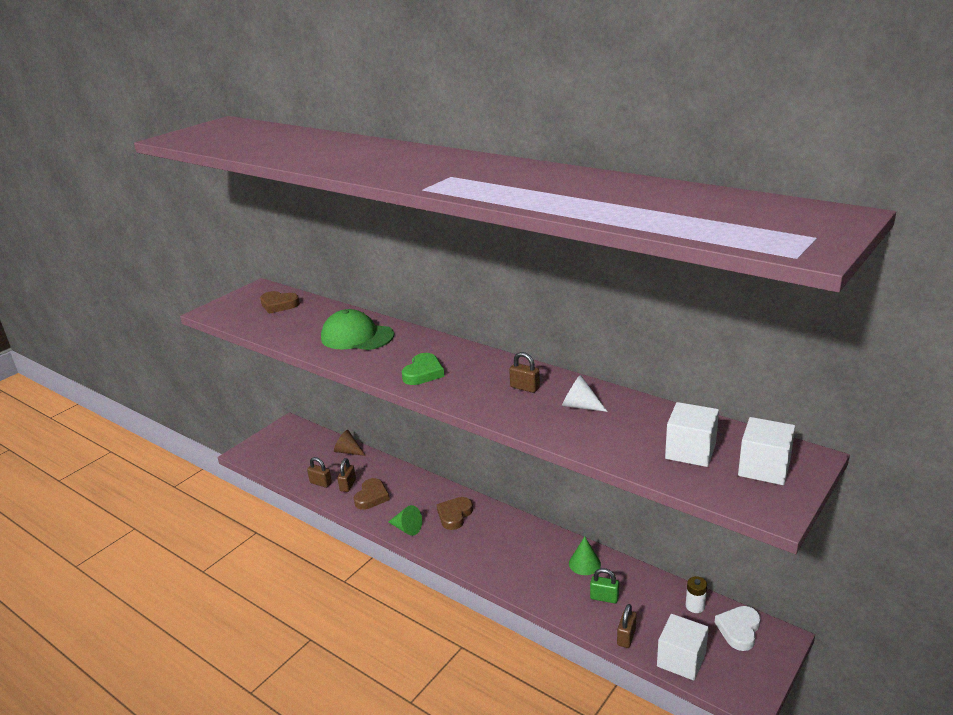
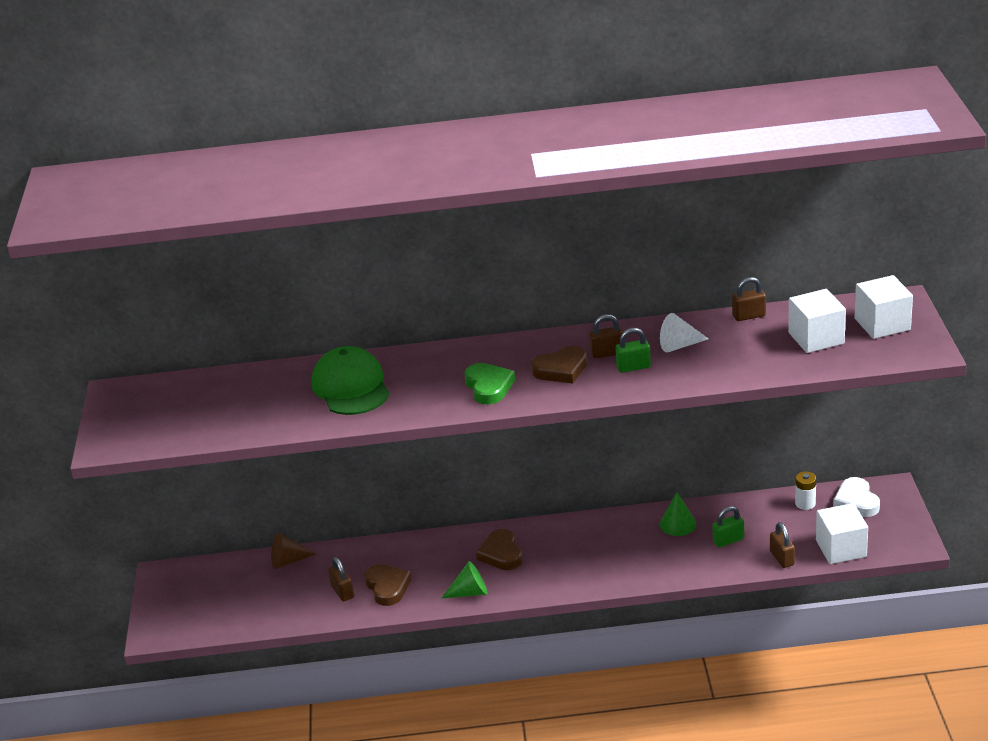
camera: 40 degrees left, 5 degrees up
(279, 305) = (184, 398): brown heart -> brown heart (561, 369)
(321, 483) = (306, 607): brown padlock -> brown padlock (749, 316)
(357, 336) = (351, 387): green cap -> green cap turned 90 degrees clockwise
(526, 405) = (633, 367): none -> green padlock

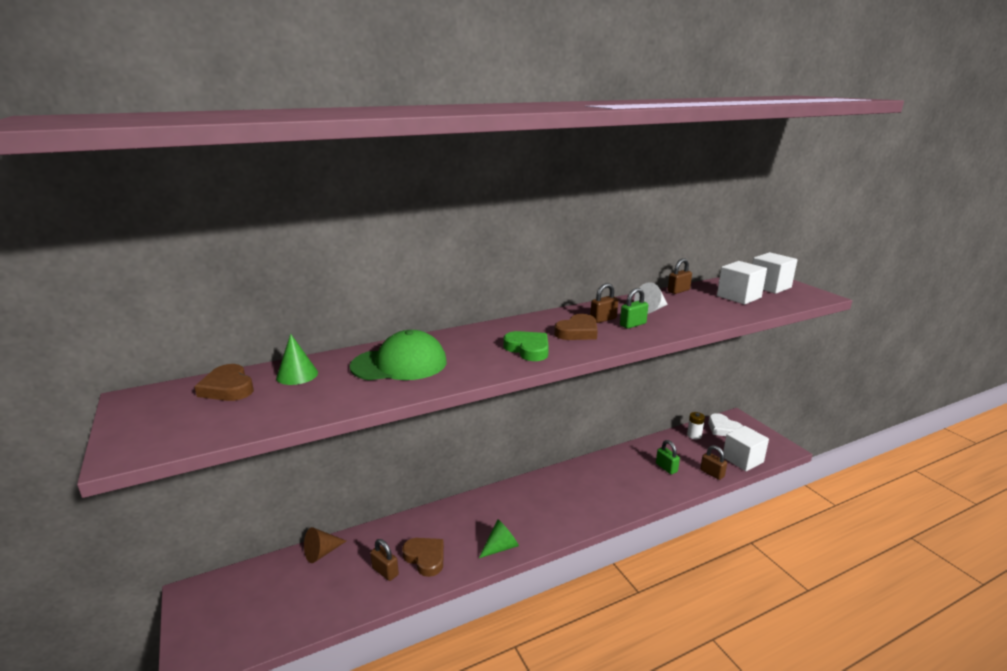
camera: 25 degrees left, 10 degrees down
(351, 387) = (399, 364): green cap -> green cap turned 120 degrees clockwise
(501, 554) = (508, 509): brown heart -> brown heart (228, 388)
(678, 524) = (623, 463): green cone -> green cone (297, 375)
(728, 540) = (666, 468): green padlock -> green padlock turned 75 degrees counterclockwise

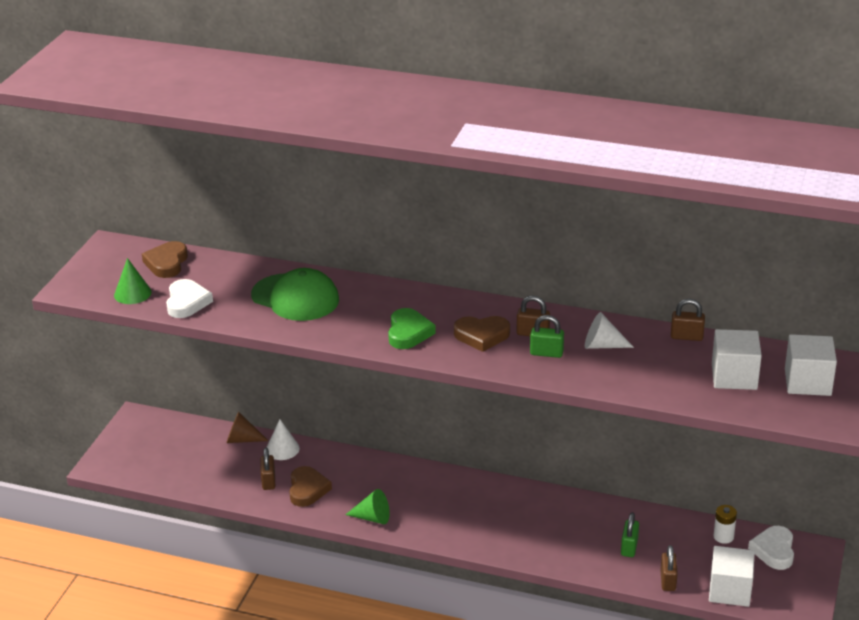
camera: 45 degrees right, 10 degrees up
(297, 375) = (219, 273): green cone -> green cone (132, 293)
(298, 406) = (187, 302): none -> white heart
(366, 540) = (282, 449): none -> white cone

